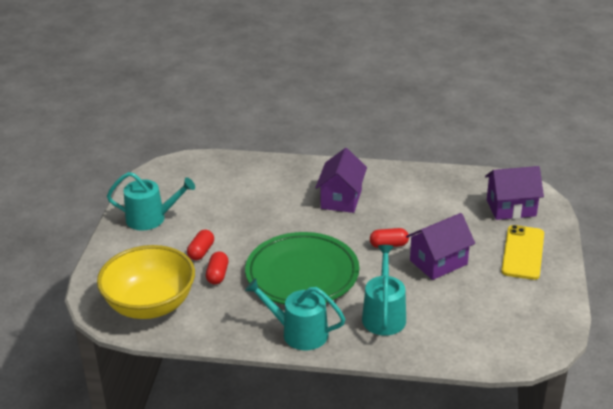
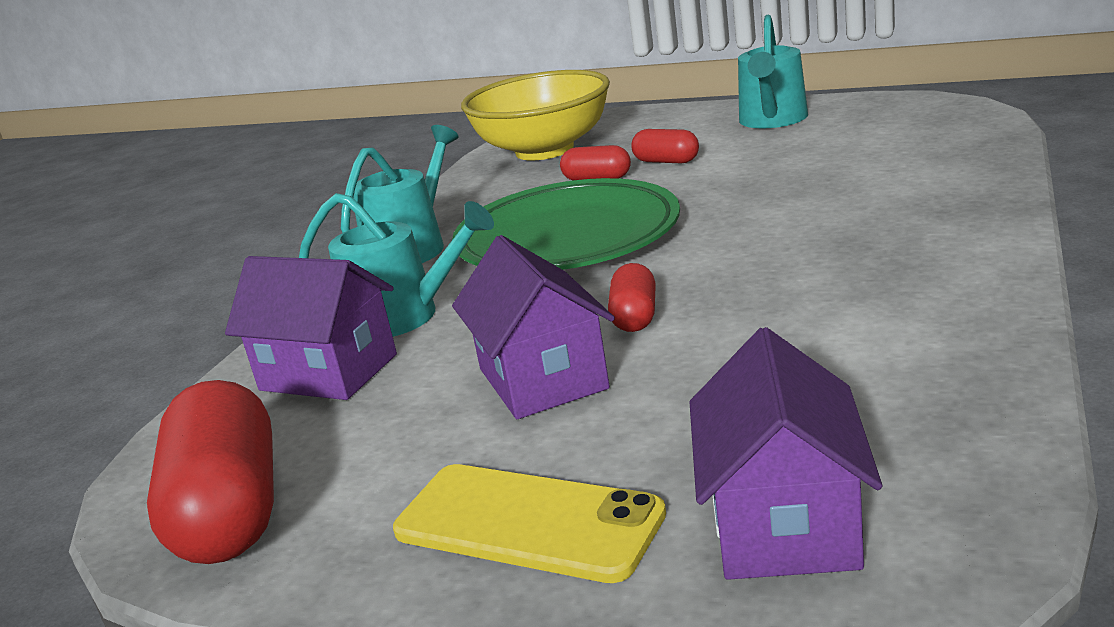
camera: 105 degrees right, 10 degrees down
(341, 199) = (837, 257): purple house -> purple house (328, 372)
(536, 324) = (230, 511): none -> red capsule

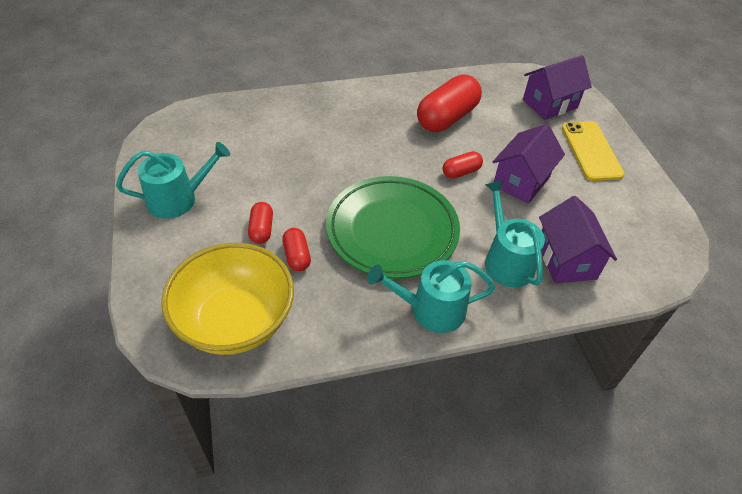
camera: 130 degrees left, 25 degrees up
(230, 511) = (654, 230): red capsule -> red capsule (447, 118)

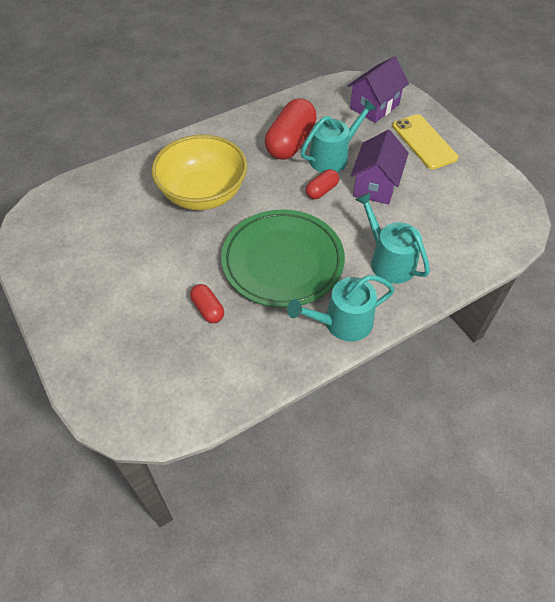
camera: 15 degrees left, 5 degrees up
(178, 199) = (74, 287): turquoise watering can -> turquoise watering can (332, 157)
(235, 321) = (177, 384): yellow bowl -> yellow bowl (203, 194)
(261, 230) = (165, 294): red capsule -> none
(566, 260) = (437, 246): purple house -> none

